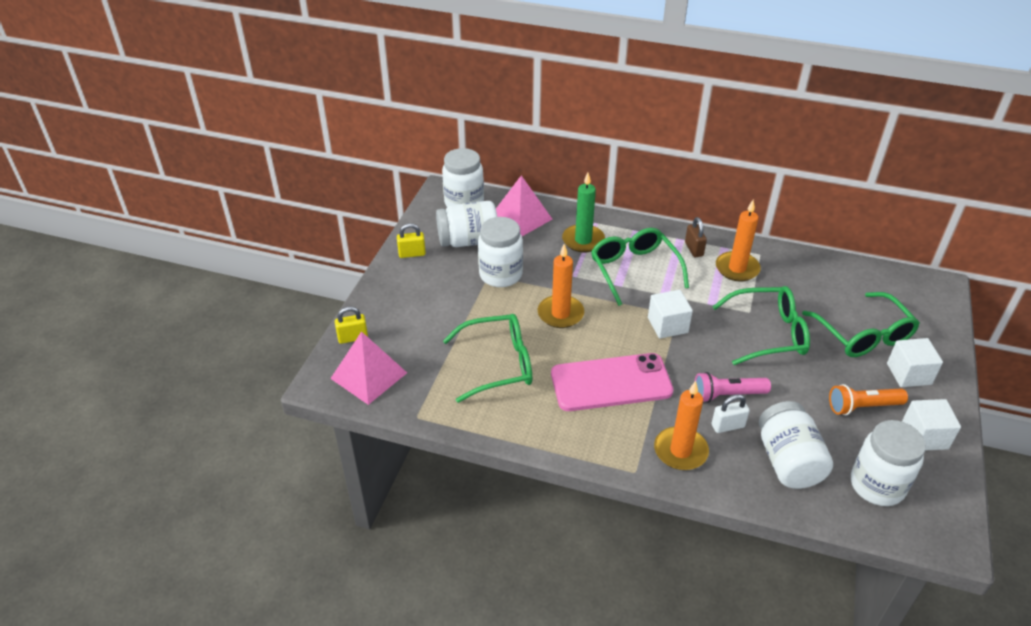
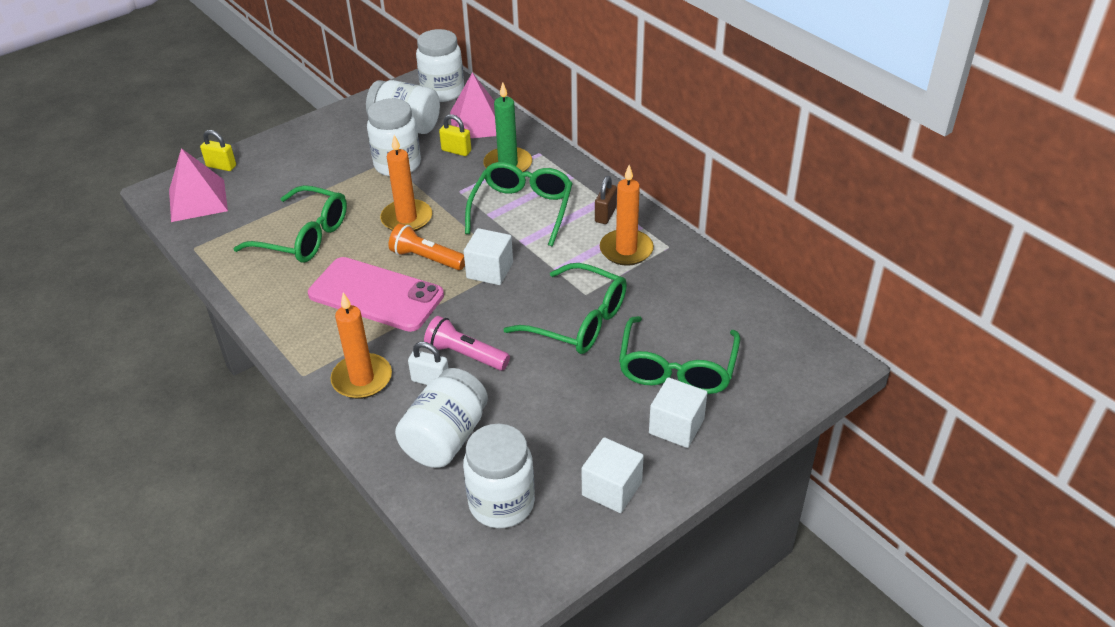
camera: 35 degrees right, 0 degrees up
(412, 254) = (346, 118): yellow padlock -> yellow padlock (456, 151)
(862, 407) = (584, 430): orange flashlight -> orange flashlight (426, 258)

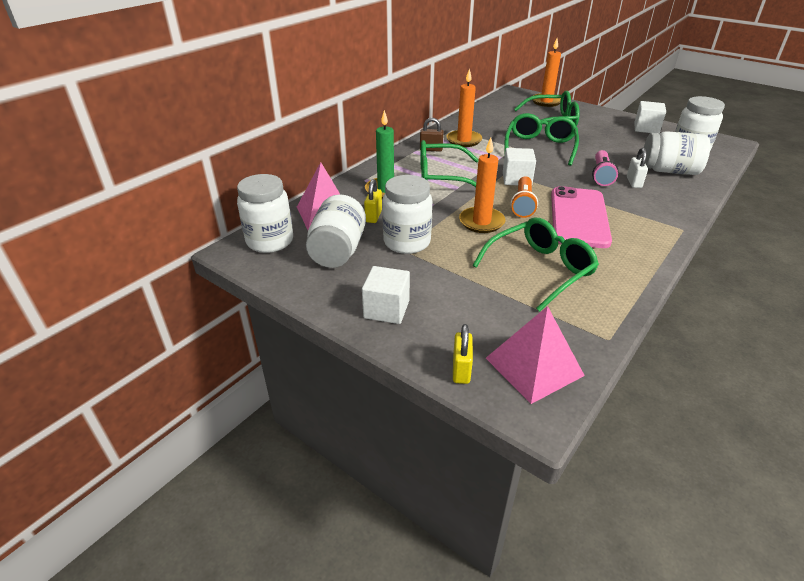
camera: 105 degrees left, 5 degrees down
(304, 236) = (540, 269): green glasses -> green glasses turned 45 degrees clockwise
(362, 379) = (659, 205): orange candle -> orange candle (546, 101)
(676, 426) = (591, 119): white cube -> white cube (386, 309)

